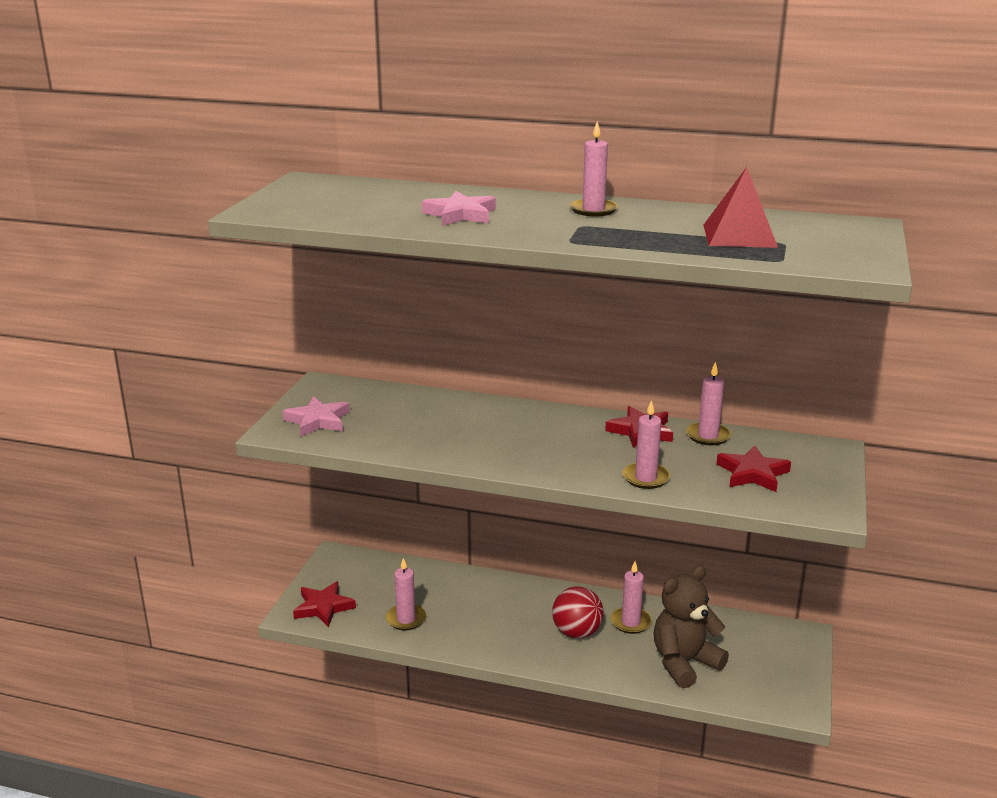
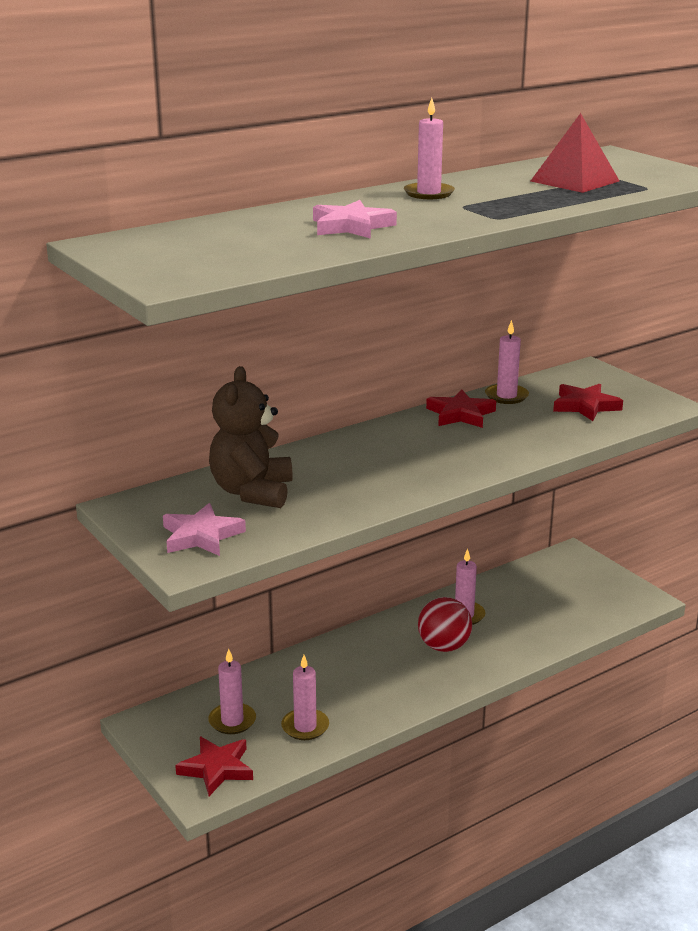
camera: 50 degrees left, 0 degrees up
(645, 478) = (537, 442): pink candle -> pink candle (232, 721)
(684, 663) = (542, 618): brown teddy bear -> brown teddy bear (252, 492)

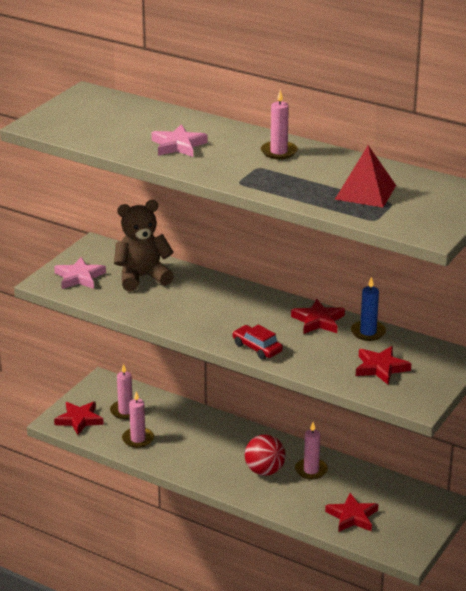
camera: 65 degrees right, 5 degrees up
(494, 458) = (257, 348): none -> red car
(506, 396) = (368, 332): pink candle -> blue candle
(564, 613) = (352, 516): none -> red star

